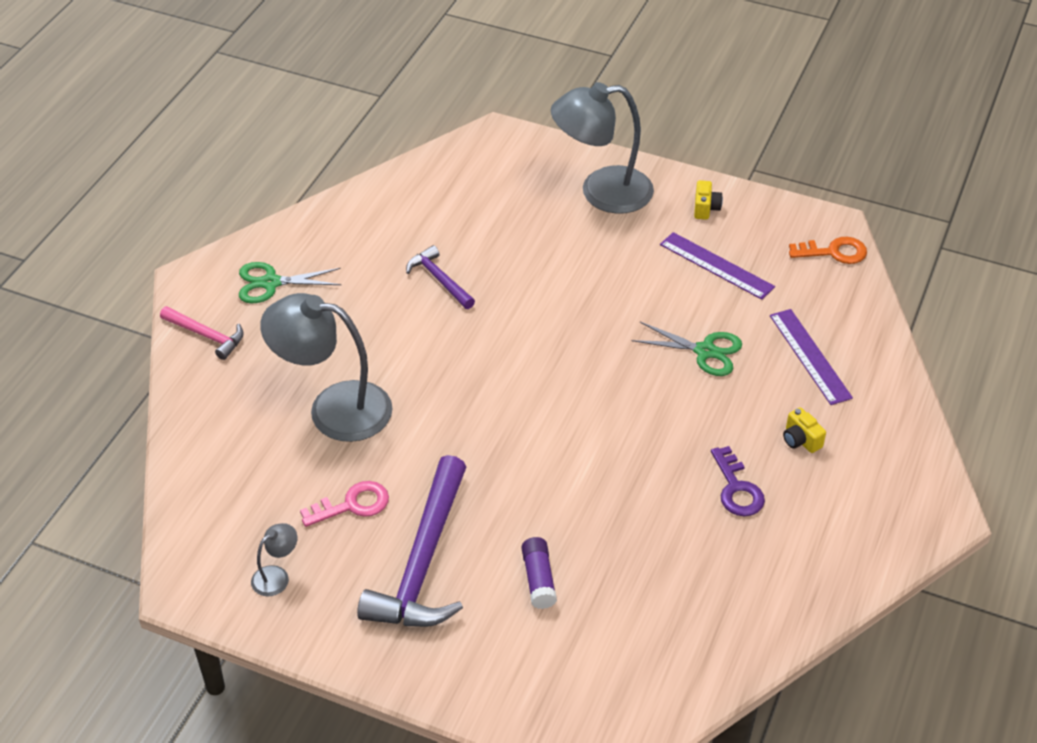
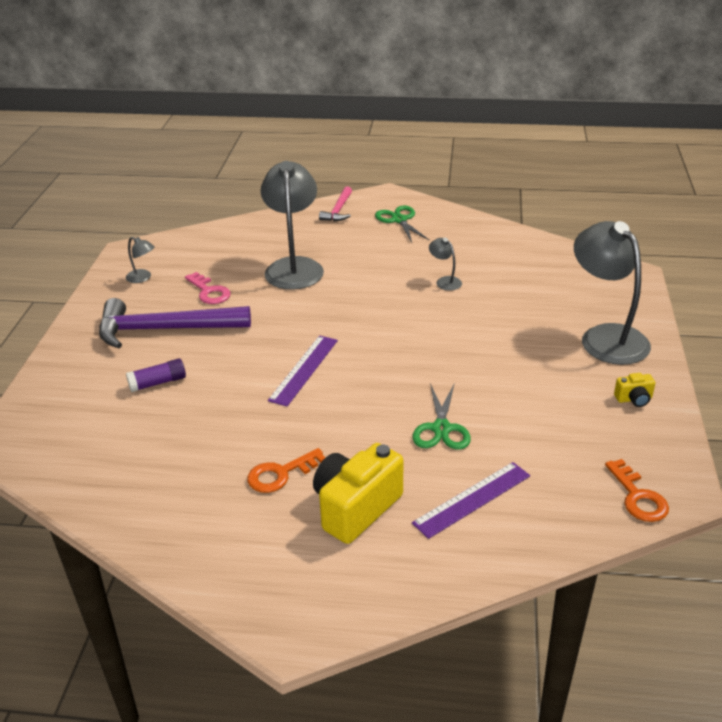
camera: 75 degrees right, 10 degrees down
(439, 279) = (445, 281): purple hammer -> grey lamp
(716, 266) = (559, 418): purple ruler -> purple ruler (304, 369)
(737, 489) = (280, 474): purple key -> orange key
(800, 440) = (355, 508): yellow camera -> yellow camera, size x2.20

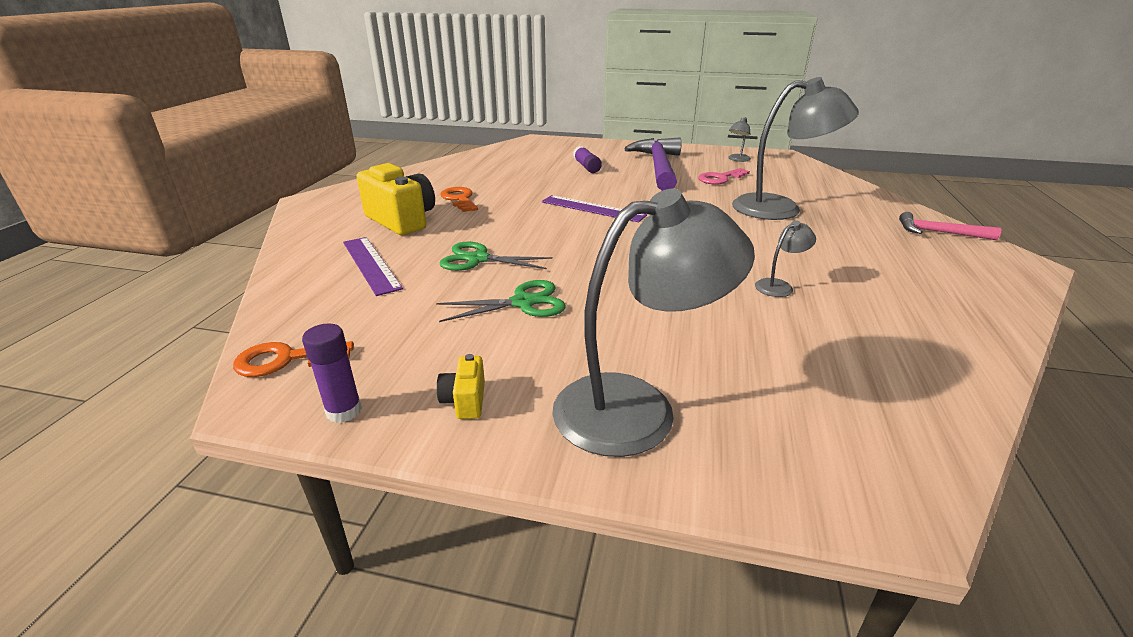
camera: 95 degrees right, 5 degrees down
(399, 220) = (944, 268): green scissors -> green scissors (523, 303)
(670, 447) = (344, 411): none -> purple glue stick

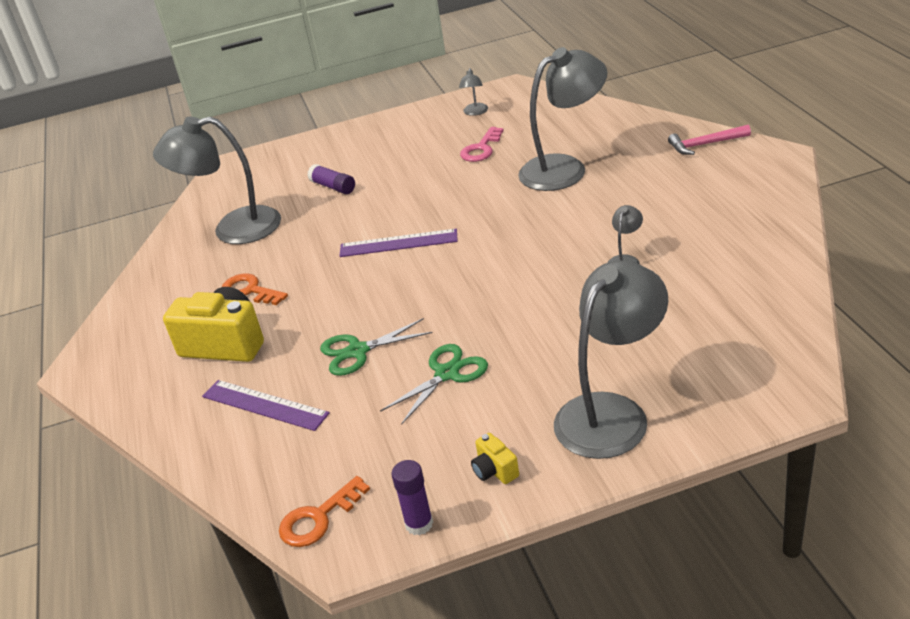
camera: 25 degrees left, 5 degrees up
(496, 167) = (233, 229): none -> grey lamp
(659, 167) = (407, 156): purple hammer -> none

